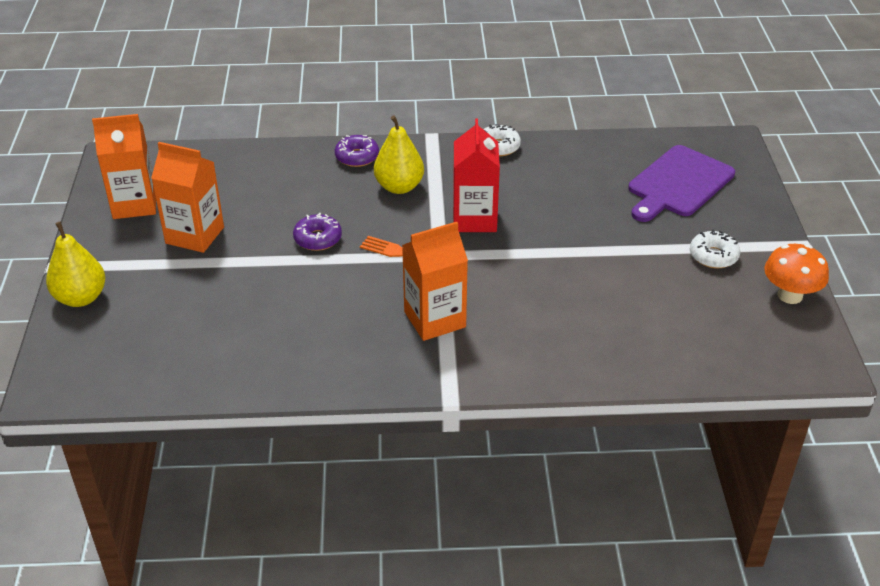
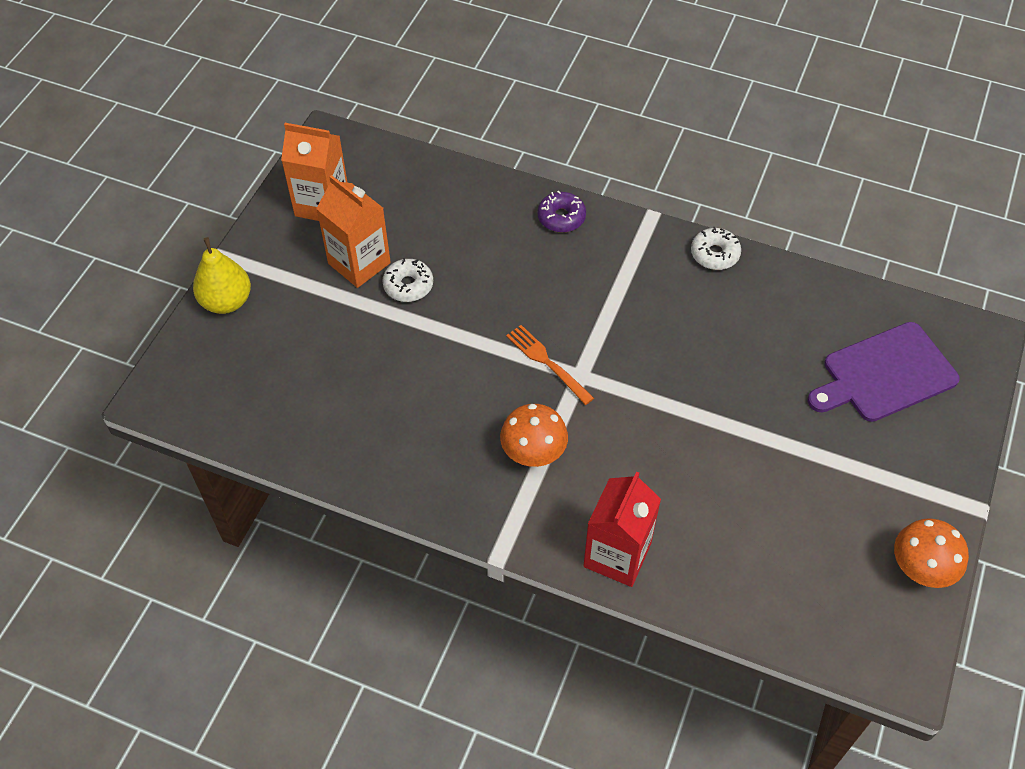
camera: 25 degrees right, 15 degrees up
(318, 239) = (471, 310): purple donut -> none
(399, 187) = (584, 272): yellow pear -> none
(434, 319) = (533, 453): orange carton -> orange mushroom
(474, 219) = (639, 342): red carton -> red carton (617, 555)
(713, 256) = (866, 485): white donut -> white donut (408, 285)

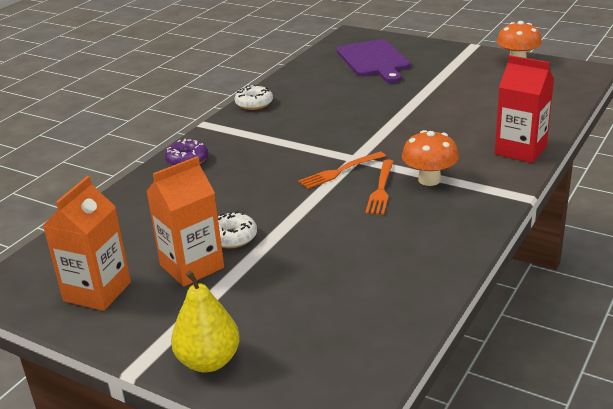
camera: 80 degrees left, 25 degrees down
(509, 406) = (381, 189): none -> orange fork

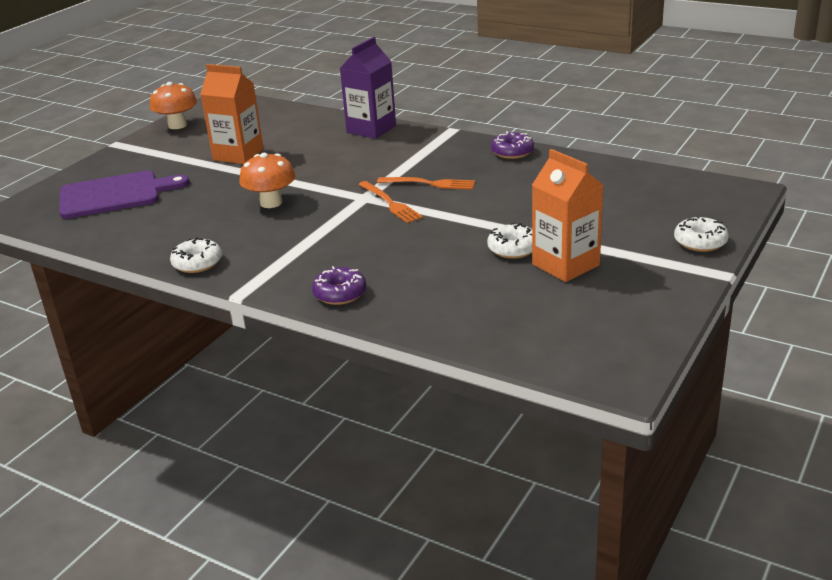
camera: 90 degrees left, 0 degrees up
(97, 291) = (616, 312): orange carton -> orange carton (238, 154)
(208, 361) = (700, 242): yellow pear -> white donut
(429, 180) = (416, 164): orange mushroom -> orange mushroom (271, 203)
(462, 237) = (512, 152): none -> purple donut
(520, 150) = (371, 129): red carton -> purple carton

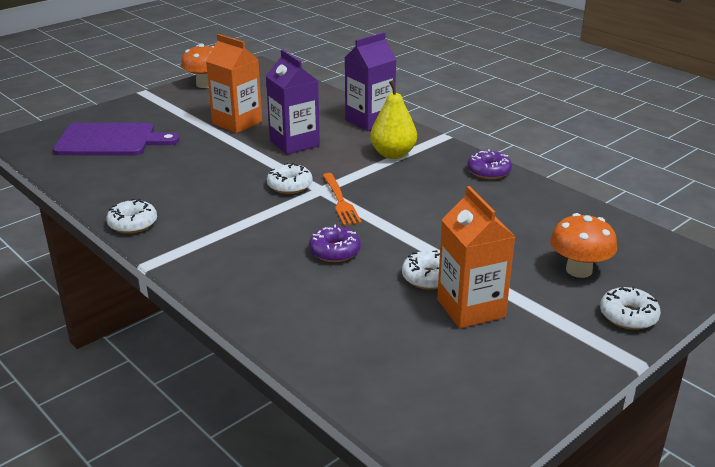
camera: 15 degrees right, 0 degrees up
(271, 203) = (234, 177): orange mushroom -> orange mushroom (579, 270)
(310, 162) = (294, 143): none -> purple carton
(332, 200) = (290, 185): none -> white donut
(340, 293) = (235, 286): purple donut -> purple donut (334, 251)
(413, 154) = (393, 154): none -> yellow pear
(430, 183) = (389, 188): orange fork -> none

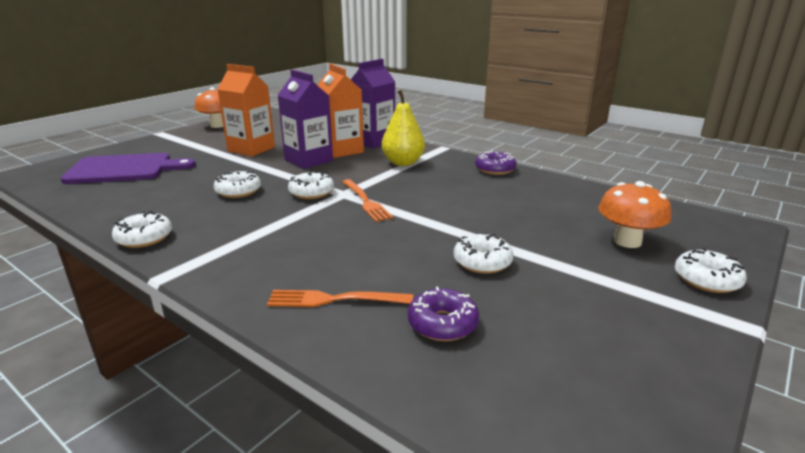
camera: 10 degrees left, 5 degrees down
(219, 178) = (238, 191): none -> white donut
(288, 299) = (334, 300): none -> orange fork
(334, 251) = (373, 246): purple donut -> purple donut (442, 324)
(470, 308) = (542, 288): orange carton -> orange carton (341, 150)

